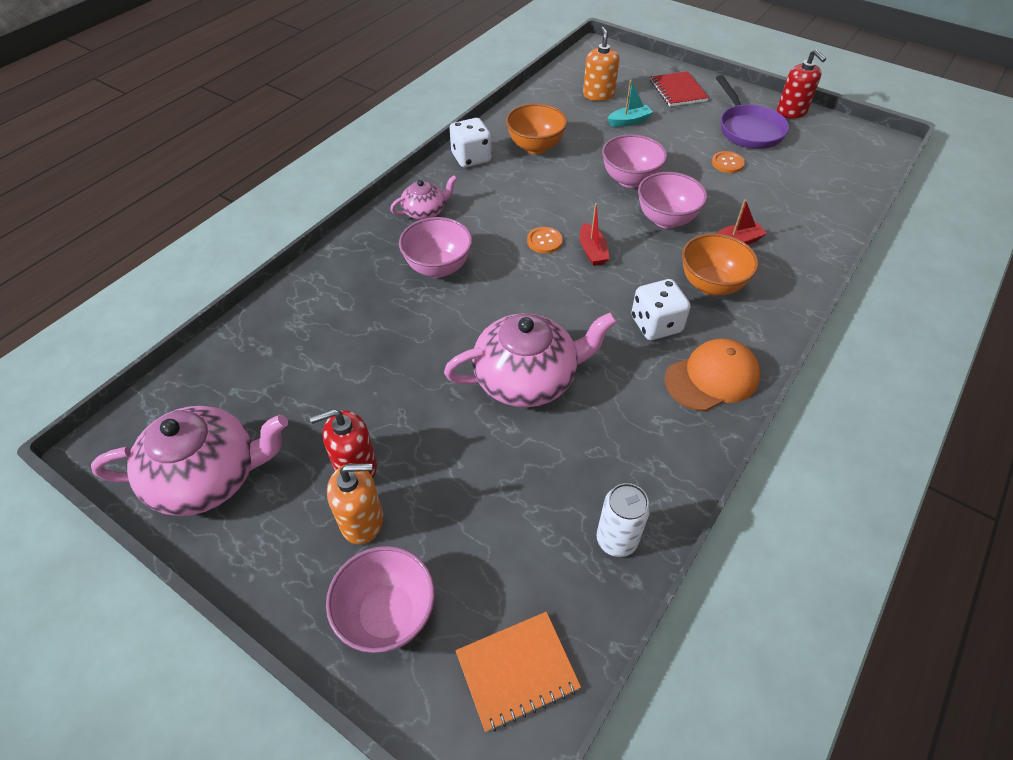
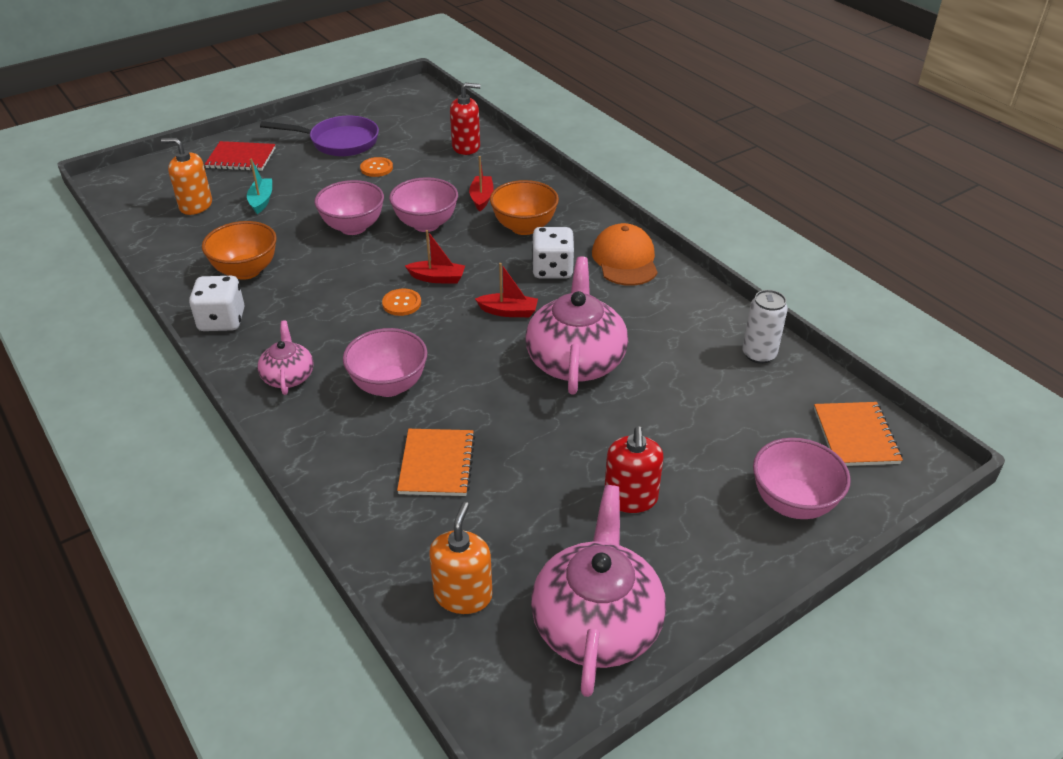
camera: 70 degrees left, 10 degrees down
(358, 324) = (437, 464): none -> orange notebook
(362, 520) = (693, 503): orange soap dispenser -> orange soap dispenser (463, 595)
(572, 311) = (508, 311): none -> red boat
(791, 112) = (335, 113): red soap dispenser -> red soap dispenser (466, 147)

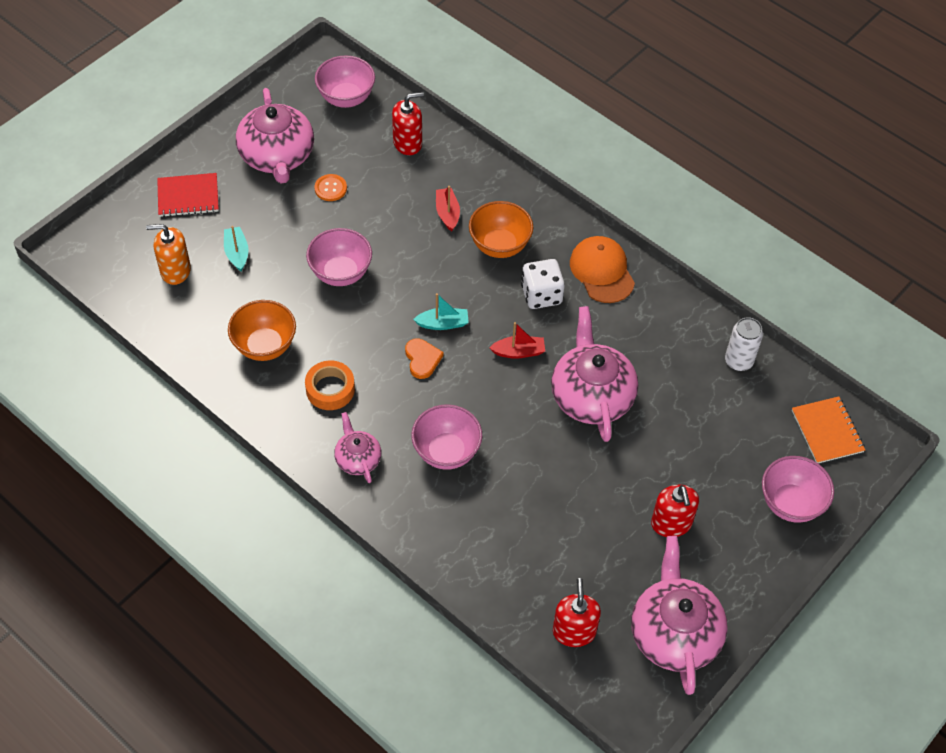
camera: 15 degrees left, 15 degrees up
(222, 320) = (271, 409): white dice -> none
(292, 314) = (330, 389): none -> orange tape
(339, 142) = (277, 156): purple pan -> pink teapot
(401, 303) = (422, 359): orange button -> orange heart
(426, 224) = (407, 257): pink bowl -> pink bowl (346, 98)
(437, 278) = (443, 324): red boat -> turquoise boat
(437, 464) = (514, 522): orange notebook -> none
(463, 595) = (574, 631): orange soap dispenser -> red soap dispenser

